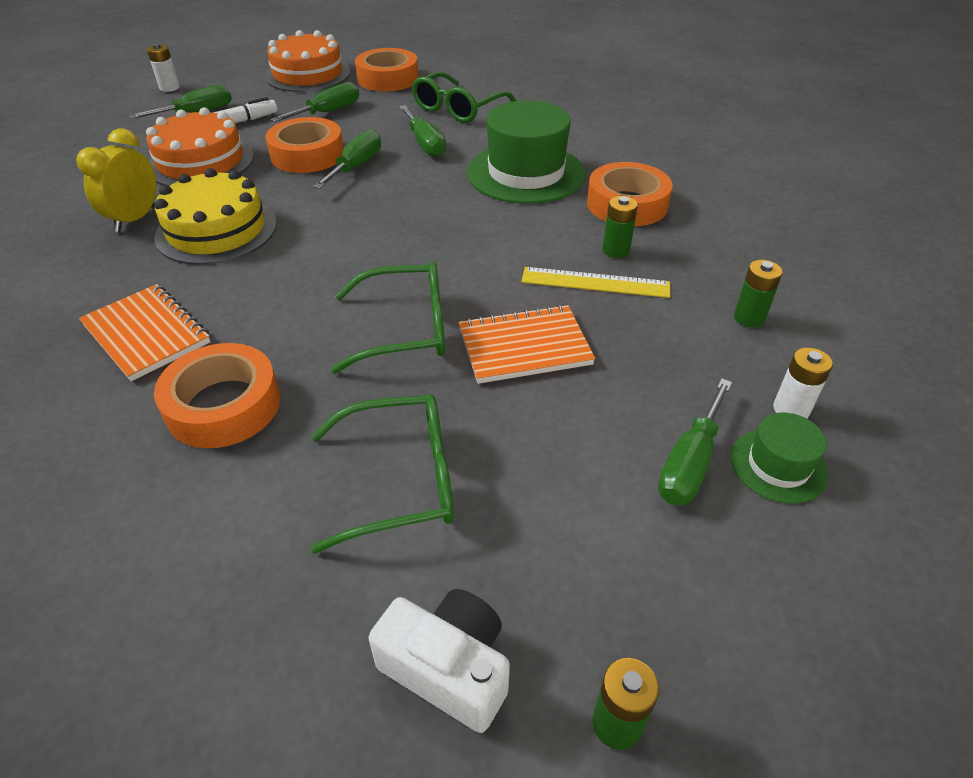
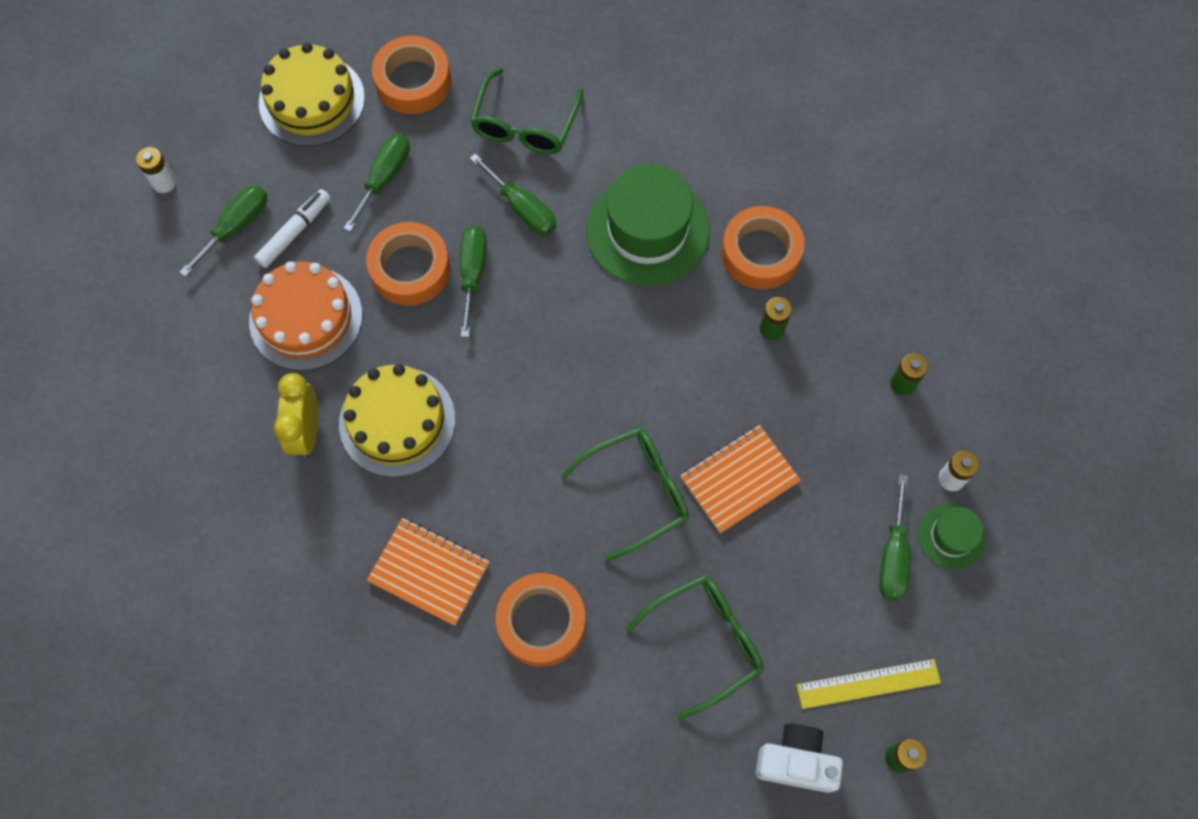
camera: 20 degrees left, 25 degrees up
(307, 74) = (312, 100): orange cake -> yellow cake
(595, 282) = (768, 380): yellow ruler -> yellow ruler (868, 683)

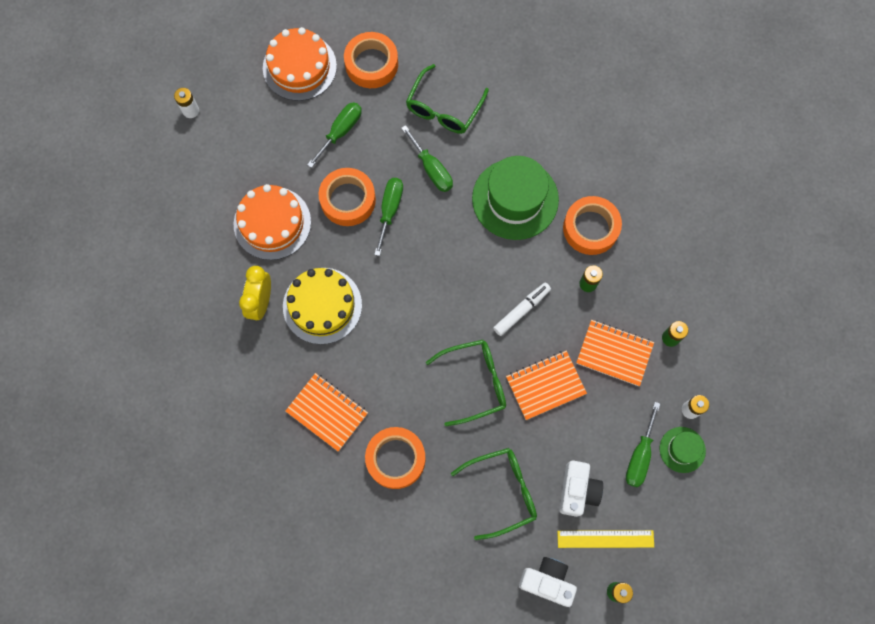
camera: 10 degrees right, 5 degrees up
(236, 227) = (235, 150): green screwdriver -> none
(294, 232) = (274, 160): white marker -> white marker (521, 310)
(312, 100) = (299, 67): yellow cake -> orange cake
(814, 621) = (577, 490): none -> white camera
(828, 418) = (614, 353): none -> orange notebook

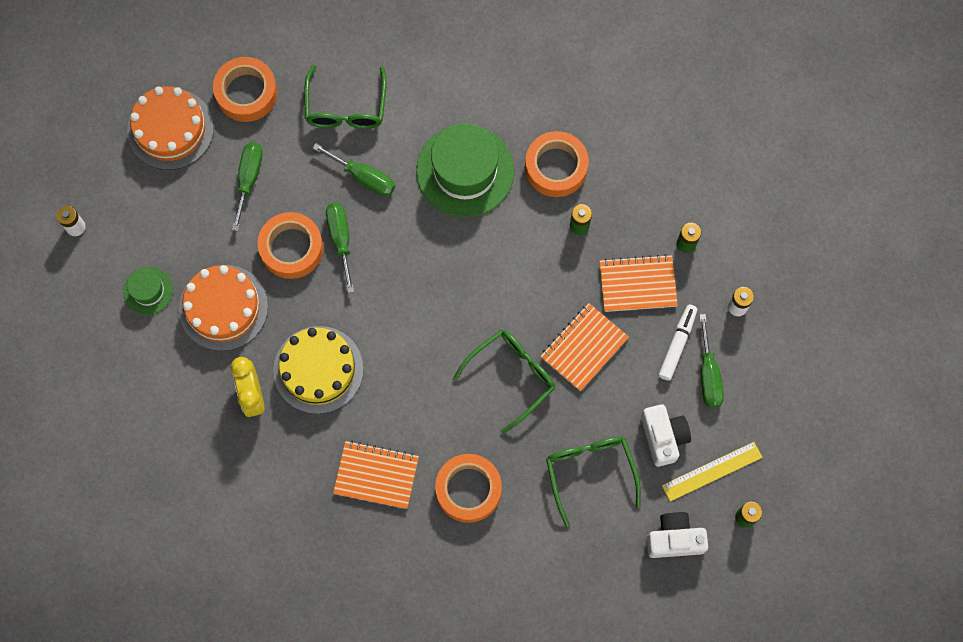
camera: 25 degrees left, 0 degrees up
(502, 491) = (590, 472): green glasses -> green glasses turned 60 degrees counterclockwise
(521, 310) = (525, 282): white marker -> white marker (677, 344)
(682, 449) = (747, 349): green hat -> green hat (148, 291)

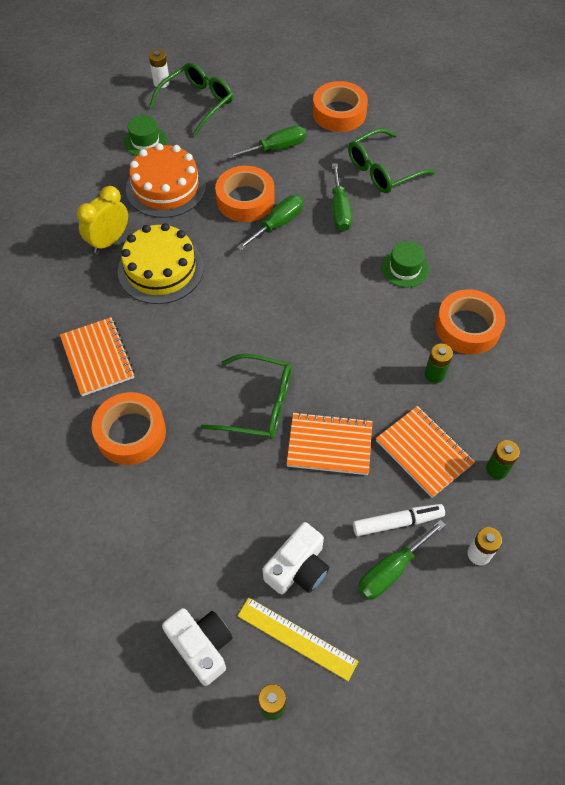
camera: 55 degrees right, 15 degrees down
(170, 129) = (275, 90): orange cake -> none
(465, 171) = (405, 268): green hat -> green hat, size x0.50
(590, 472) = (216, 523): green glasses -> green glasses (197, 103)

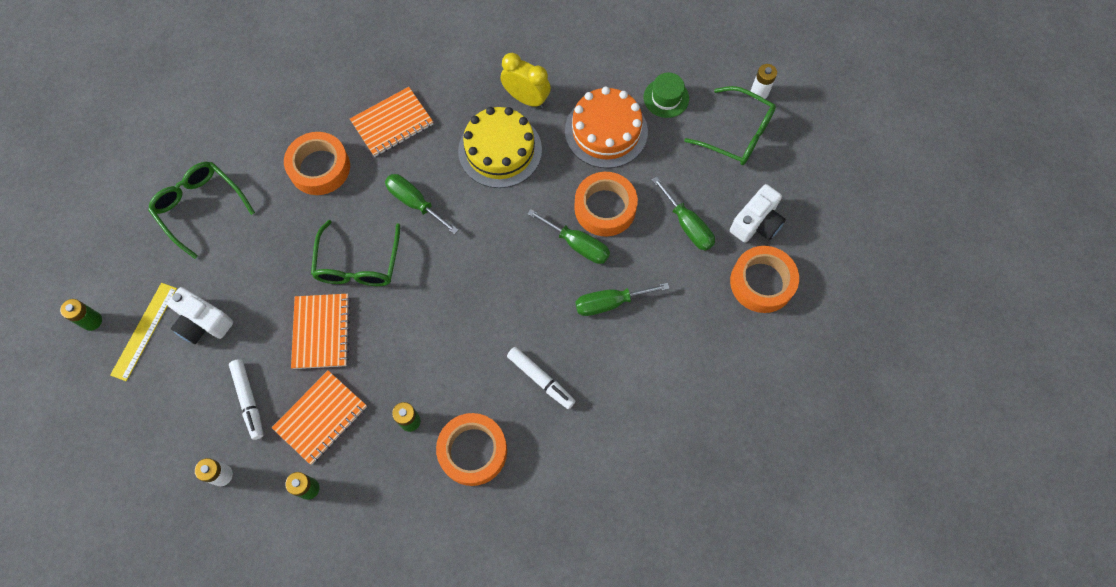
camera: 80 degrees right, 10 degrees up
(201, 646) = (137, 261): white camera -> white camera (756, 223)
(382, 170) = (680, 341): green glasses -> green glasses (200, 207)
(391, 570) = (204, 399): green screwdriver -> green screwdriver (415, 203)
(405, 268) = (541, 379): green hat -> white marker

